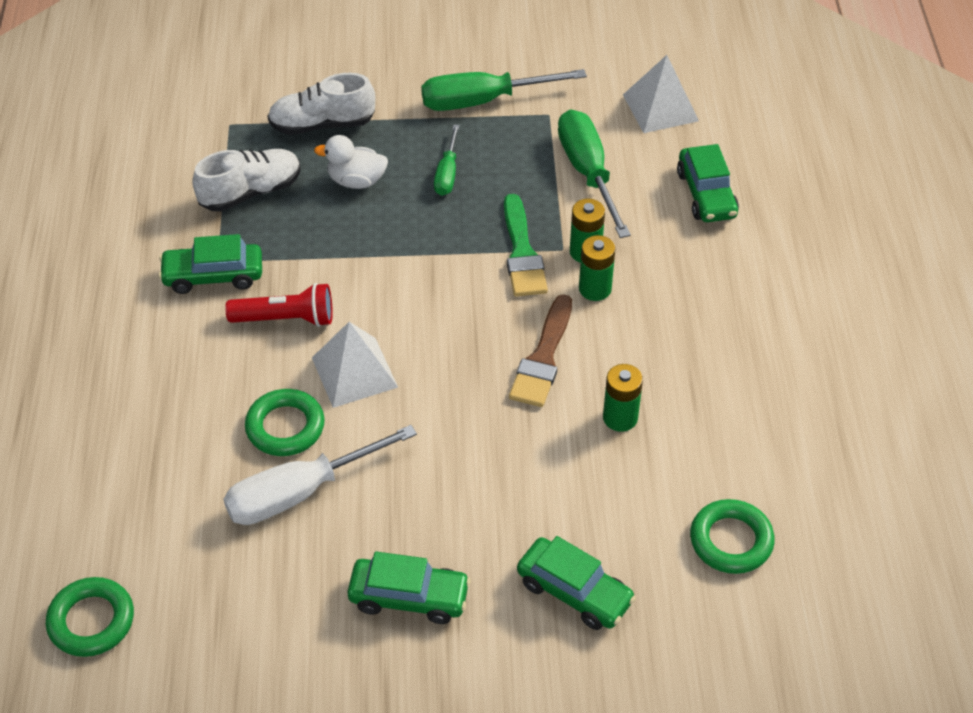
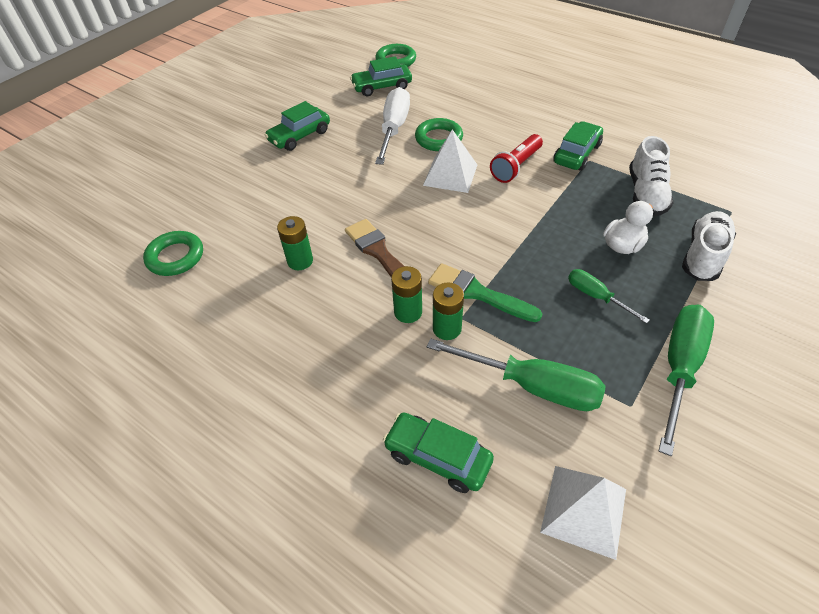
camera: 130 degrees right, 0 degrees up
(574, 592) = (232, 185): green car -> green car (382, 87)

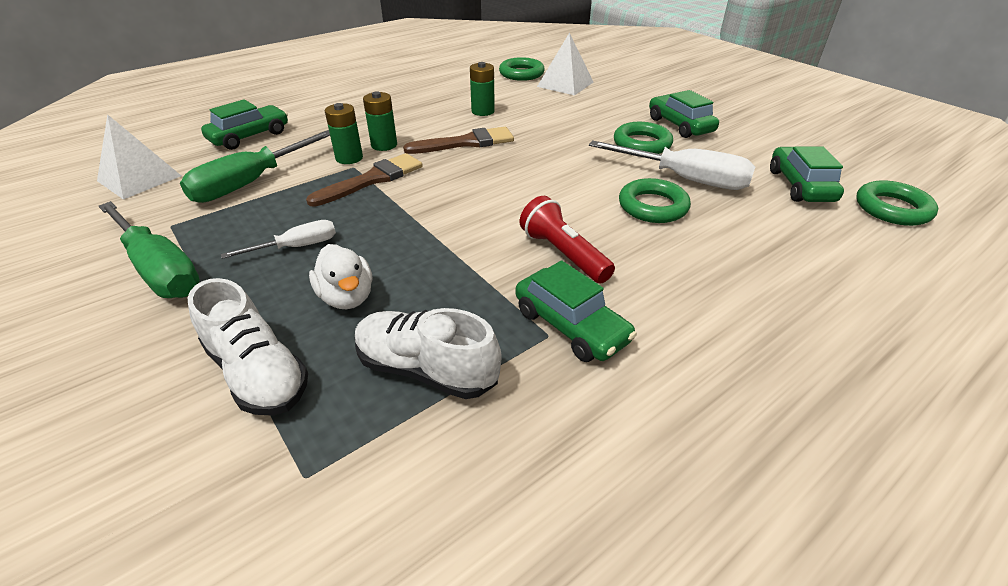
camera: 105 degrees right, 10 degrees down
(342, 152) = (642, 144): none -> green ring
(450, 175) = (568, 200): white pyramid -> white pyramid (565, 84)
(477, 293) = (372, 179): green brush -> brown brush
(595, 296) = (297, 247): green screwdriver -> white screwdriver

